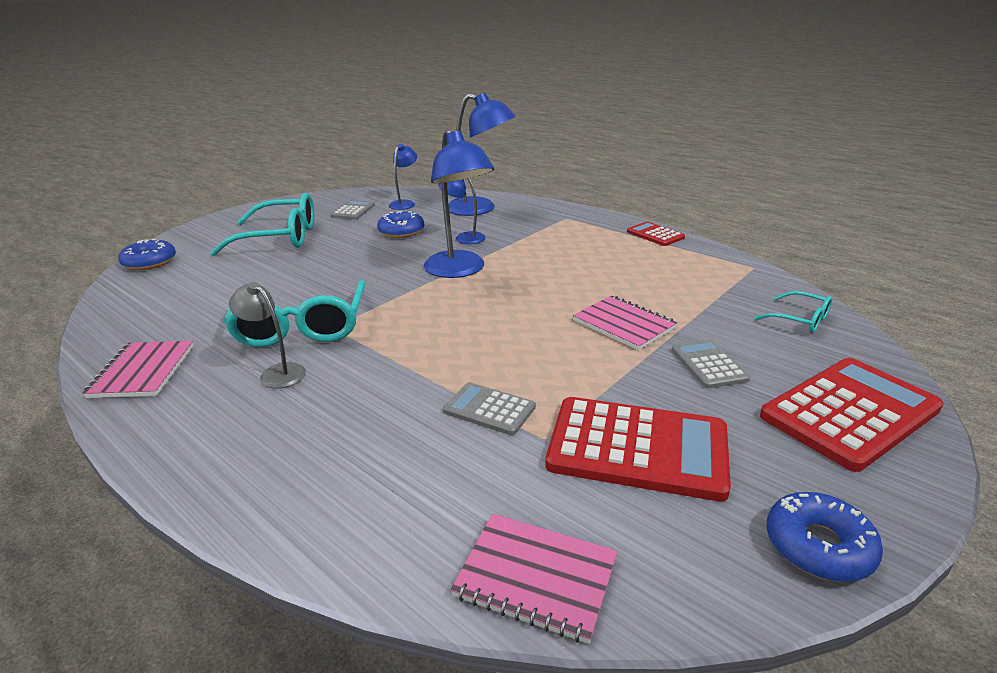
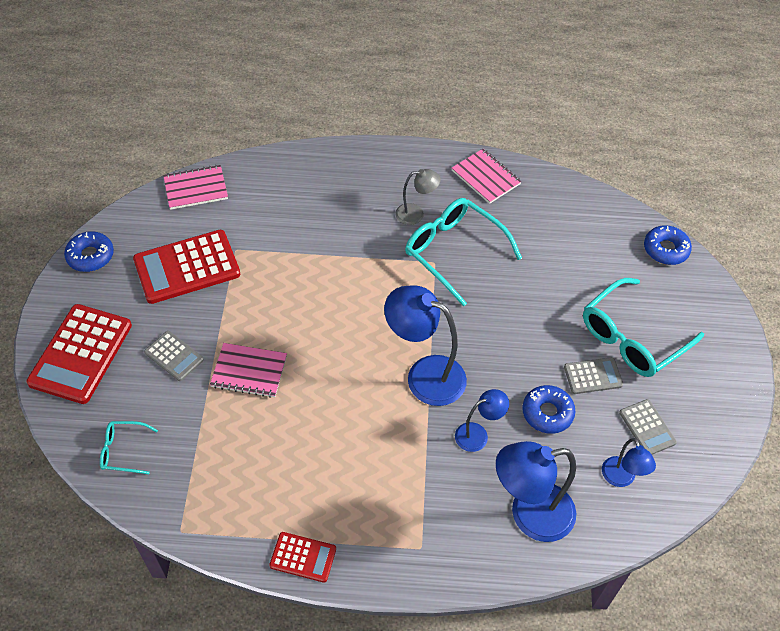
camera: 140 degrees right, 25 degrees up
(489, 409) = (277, 252): grey calculator -> grey calculator (593, 376)

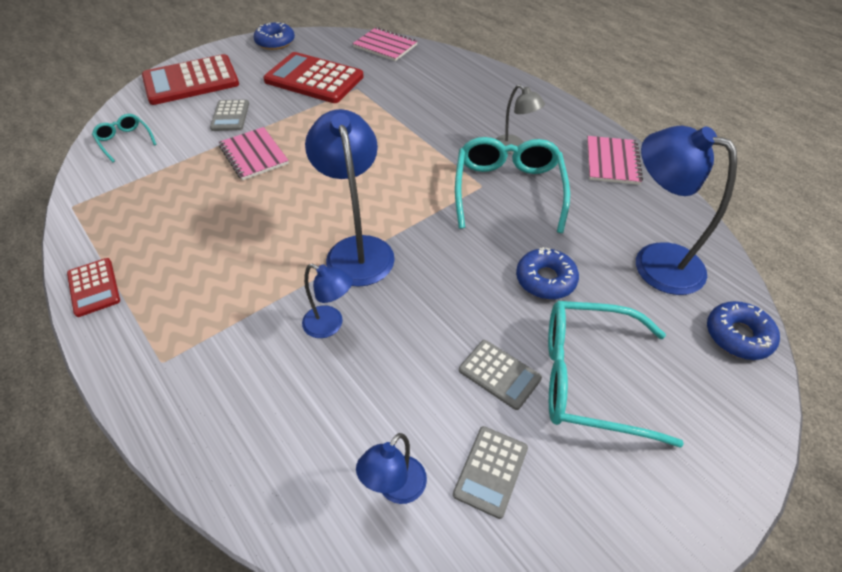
camera: 50 degrees right, 5 degrees down
(529, 514) = (271, 427): blue lamp -> blue lamp (654, 261)
(547, 413) = (411, 364): blue donut -> blue donut (545, 279)

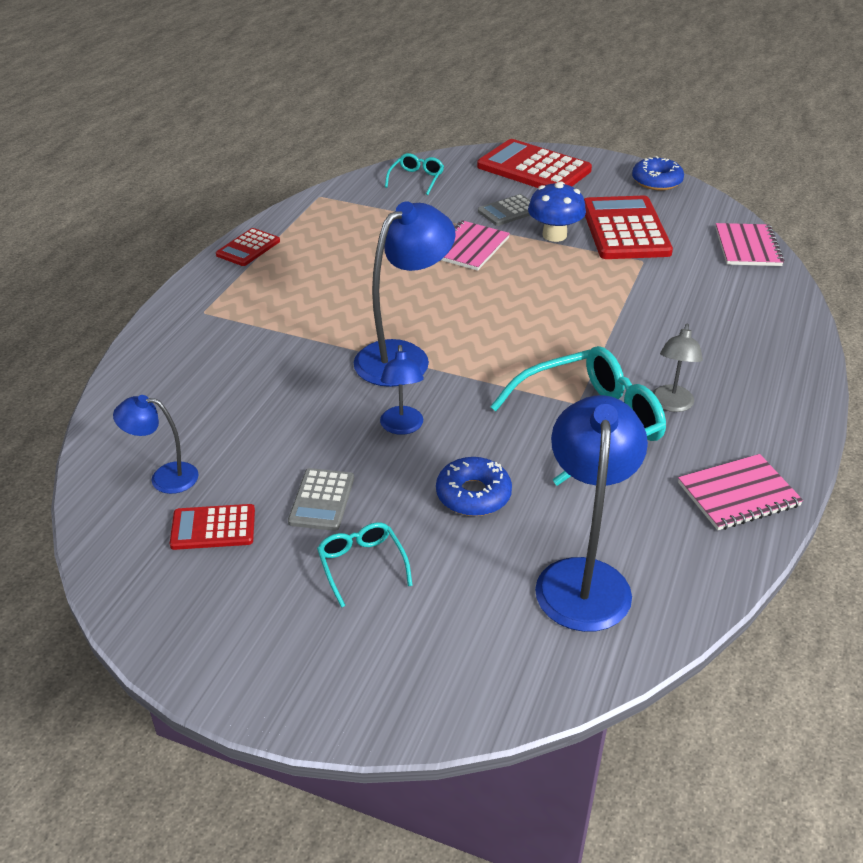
camera: 60 degrees right, 10 degrees down
(285, 110) = (554, 235): none -> blue mushroom
(330, 325) = (301, 378): blue lamp -> blue lamp (402, 427)
(490, 471) = (213, 528): grey calculator -> red calculator
(589, 378) = (361, 565): turquoise glasses -> turquoise glasses, size x0.50
(738, 336) = (519, 681): blue donut -> none

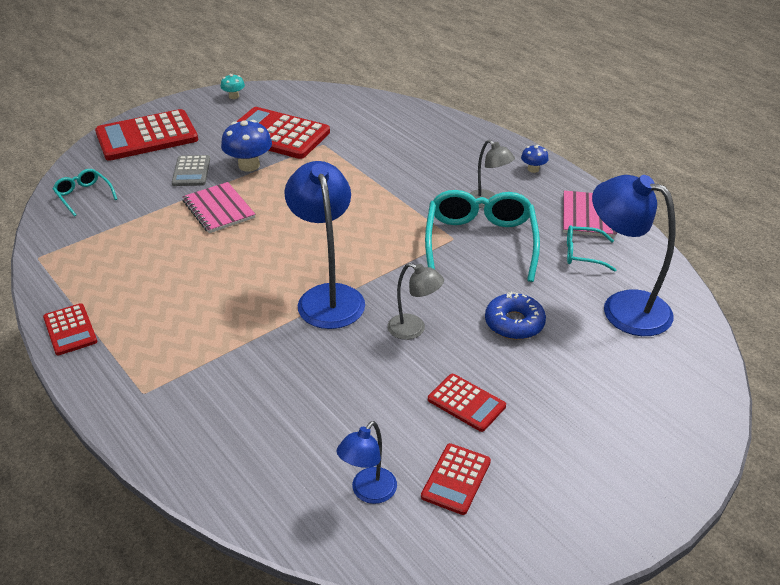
camera: 60 degrees left, 0 degrees up
(321, 500) = (466, 403): grey calculator -> red calculator
(361, 565) = (551, 406): turquoise glasses -> turquoise glasses (583, 254)
(402, 427) = (414, 329): blue lamp -> grey lamp
(656, 181) = (234, 96): blue donut -> turquoise mushroom
(748, 247) = (352, 100): pink notebook -> none
(782, 418) = (533, 169): none -> blue mushroom

